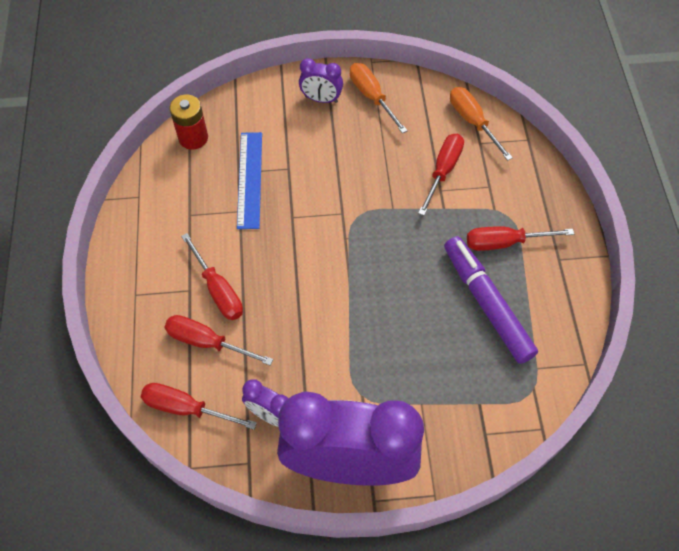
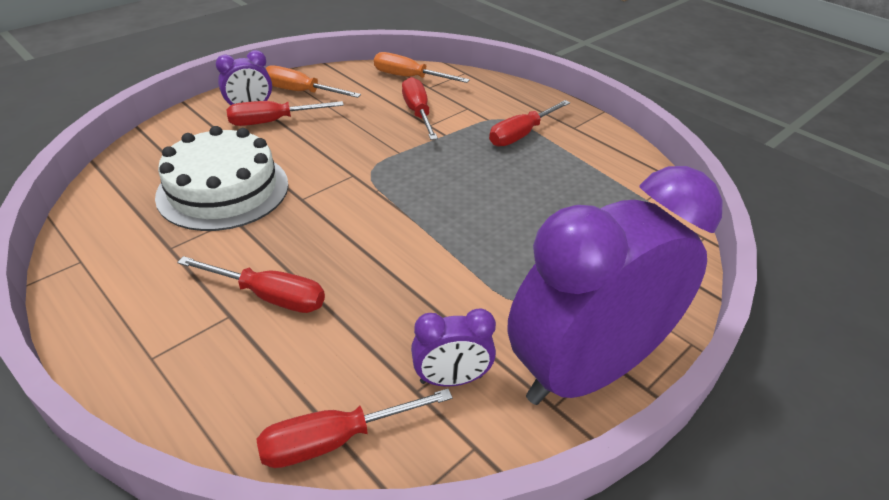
camera: 40 degrees left, 20 degrees down
(193, 138) = (120, 184): red battery -> none
(207, 342) = (300, 353): red screwdriver -> red screwdriver (273, 122)
(249, 179) = (223, 190): blue ruler -> white cake
(486, 303) = (555, 177): purple marker -> none

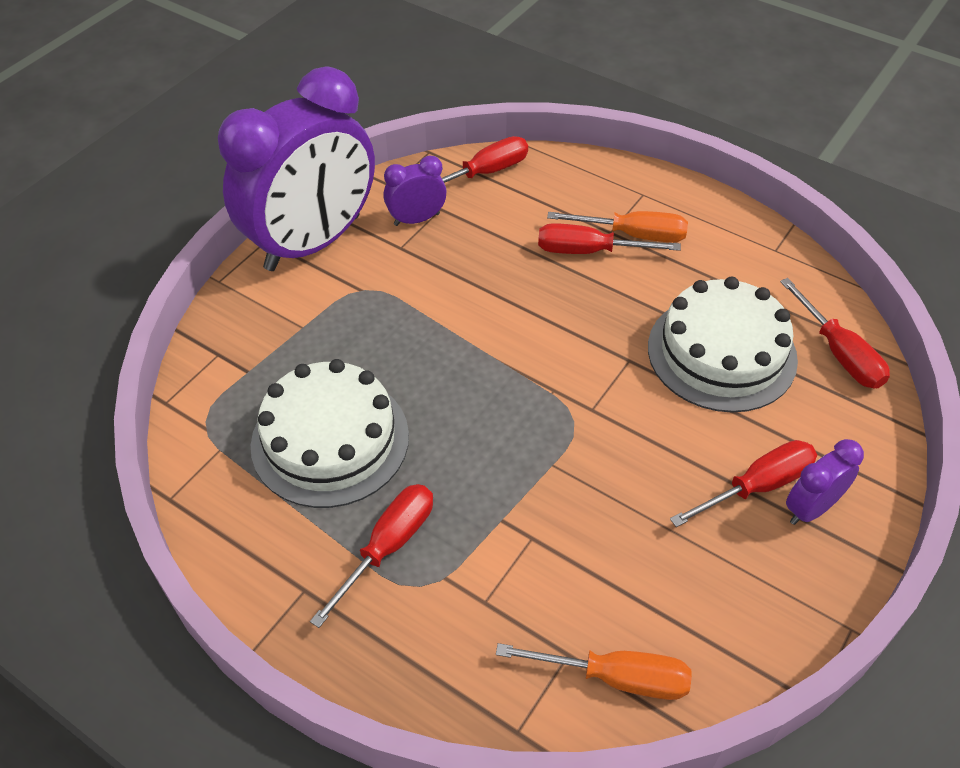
camera: 170 degrees right, 10 degrees up
(301, 92) = (770, 575): orange screwdriver -> orange screwdriver (633, 235)
(418, 113) = (560, 564): red screwdriver -> red screwdriver (839, 353)
(559, 190) = (330, 440): none -> white cake

